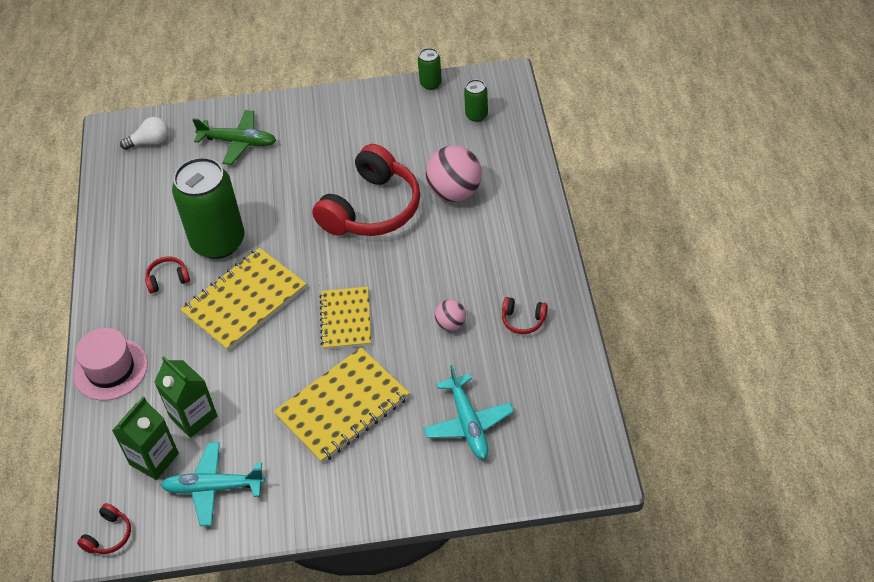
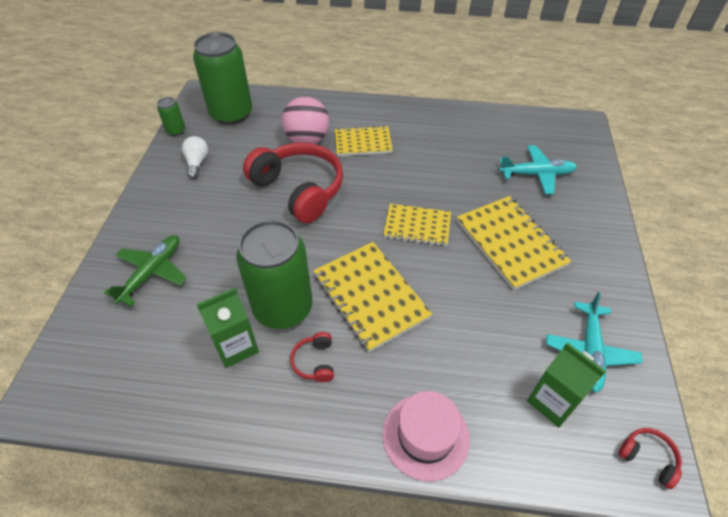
camera: 80 degrees left, 0 degrees up
(150, 142) = (91, 357): white light bulb -> white light bulb (197, 163)
(193, 417) = (504, 358): green carton -> green carton (236, 346)
(451, 324) = (441, 166): pink ball -> none
(468, 242) = (363, 142): none -> yellow notebook
(476, 115) = (231, 114): green can -> green can, size x2.29
(523, 320) = (448, 130): red headphones -> none

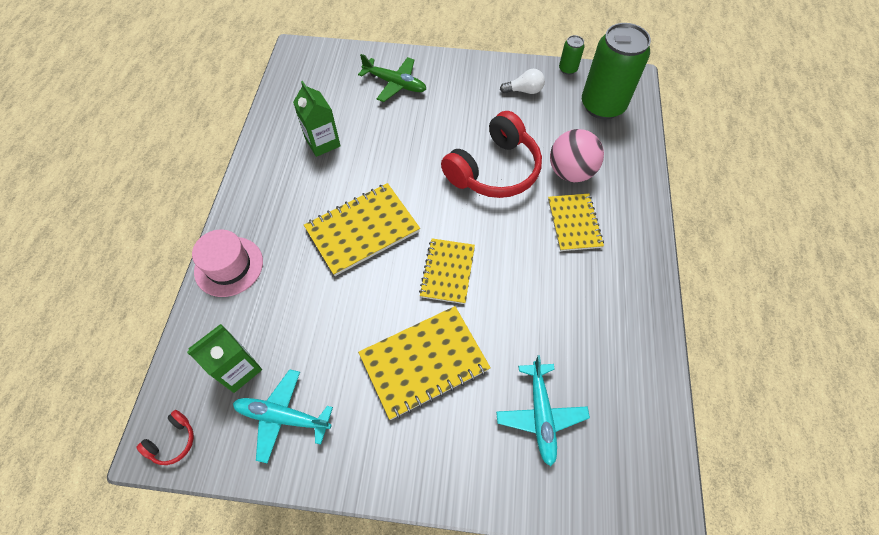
camera: 90 degrees right, 10 degrees up
(283, 308) = (355, 168): green can -> none
(315, 362) = (303, 192): red headphones -> none

